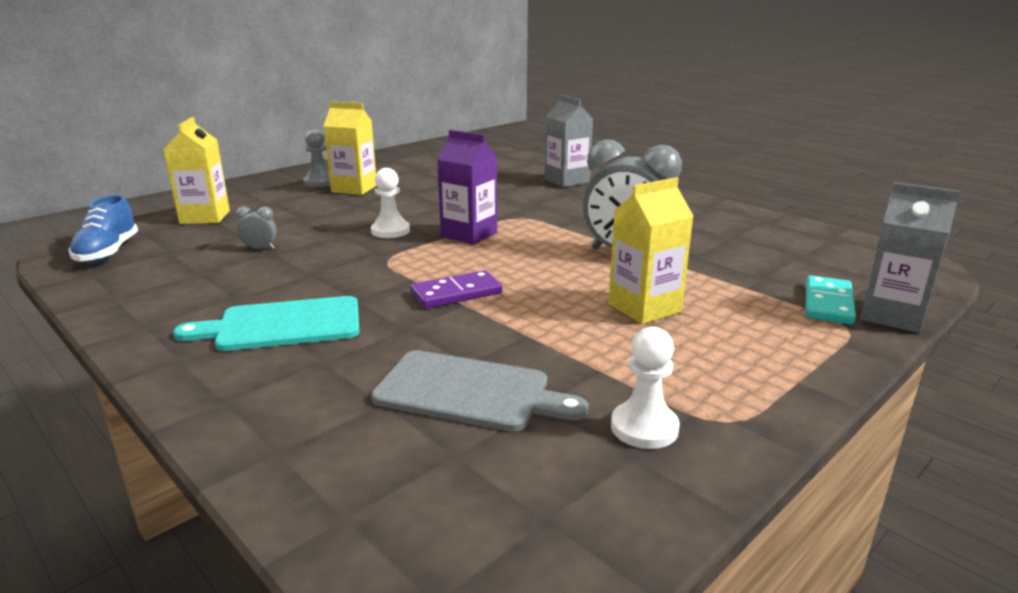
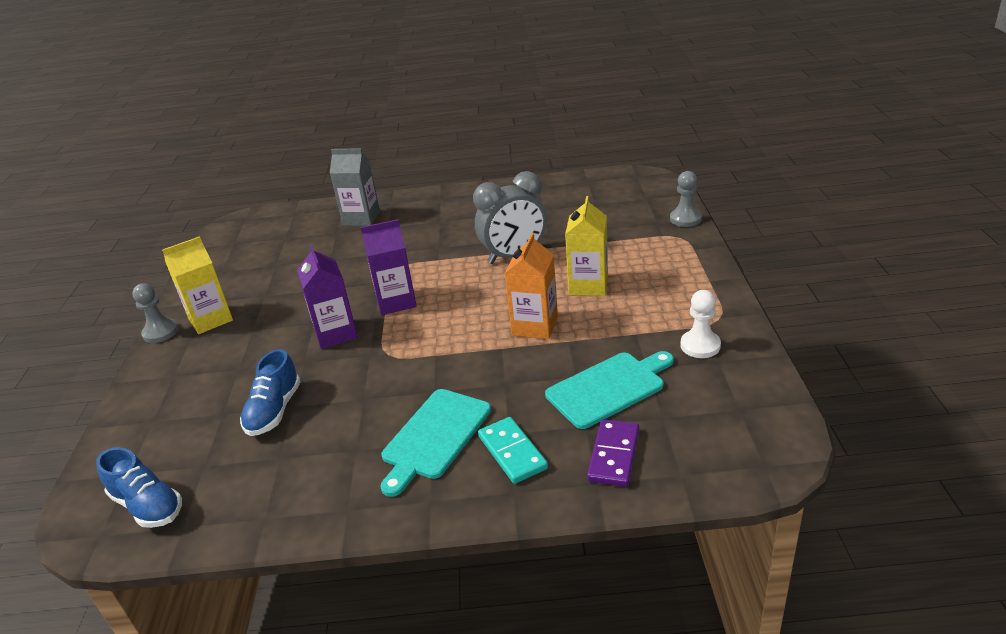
camera: 45 degrees left, 10 degrees up
(205, 217) = (145, 424): yellow carton -> none
(260, 249) = (274, 411): grey clock -> blue shoe
(390, 231) = (336, 334): white pawn -> purple carton
(456, 293) = (483, 344): purple domino -> purple domino (614, 455)
(469, 392) = (609, 388): grey cutting board -> turquoise cutting board
(525, 307) = (535, 326): none -> orange carton
(828, 303) = (653, 228): turquoise domino -> turquoise domino (512, 452)
(892, 316) = (685, 219): grey carton -> grey pawn

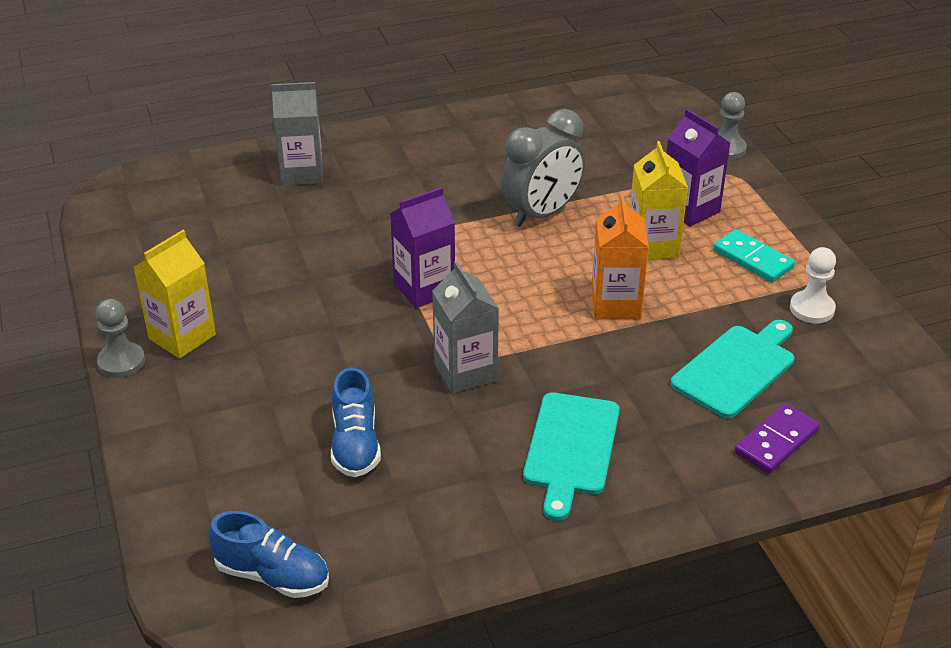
camera: 20 degrees left, 5 degrees up
(336, 334) = (371, 338): purple carton -> purple carton (690, 209)
(388, 366) = (465, 372): none -> grey carton
(512, 452) = (667, 454): turquoise domino -> turquoise domino (753, 259)
(614, 455) = (777, 442): purple domino -> purple domino turned 45 degrees clockwise

